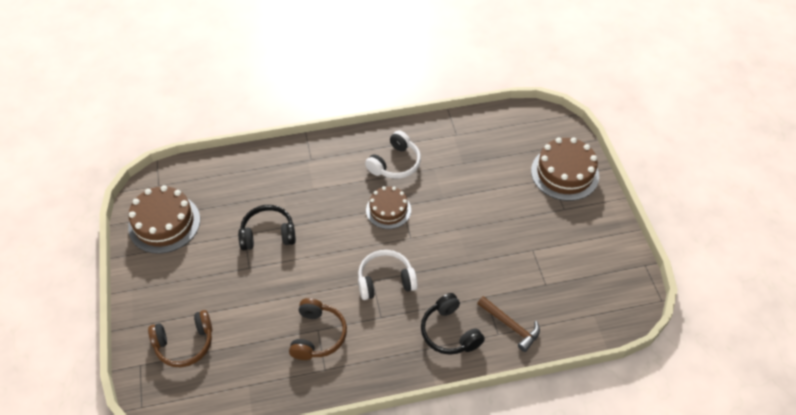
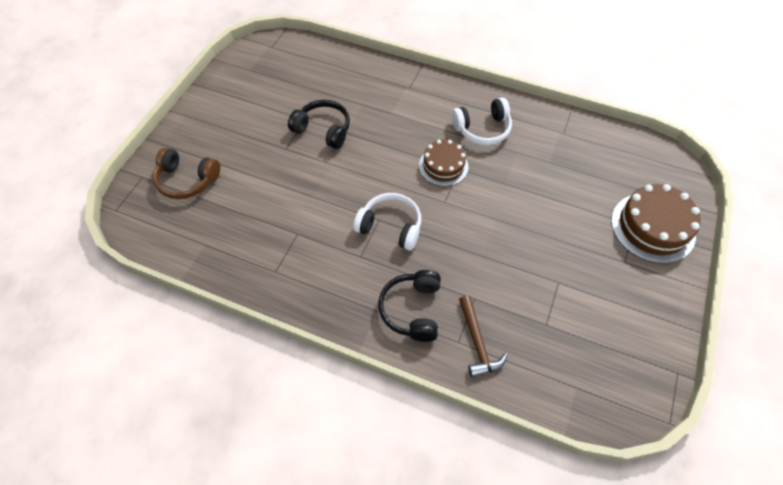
camera: 35 degrees right, 5 degrees up
(164, 223) = (251, 78): brown cake -> none
(318, 335) = (293, 238): brown headphones -> none

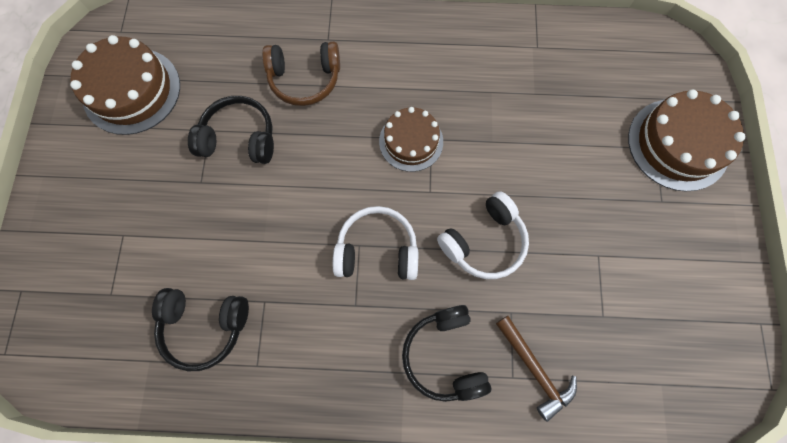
camera: 20 degrees left, 15 degrees up
(187, 180) = (86, 275): brown headphones -> brown headphones (305, 79)
(251, 235) = (205, 326): none -> black headphones
(264, 82) = (132, 91): none -> brown cake
(482, 129) = (440, 72): white headphones -> white headphones (484, 242)

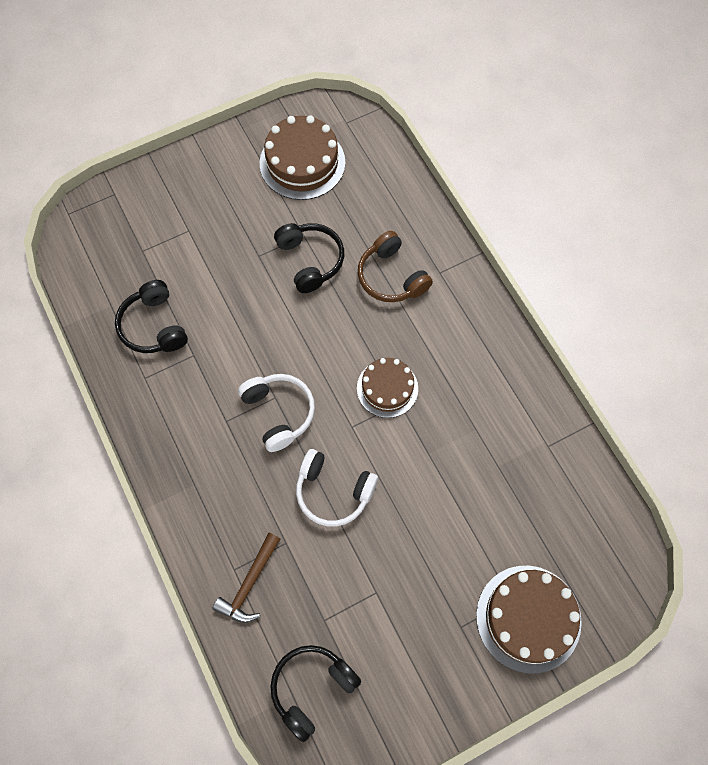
camera: 60 degrees right, 5 degrees down
(444, 355) = (223, 508): black headphones -> black headphones (312, 688)

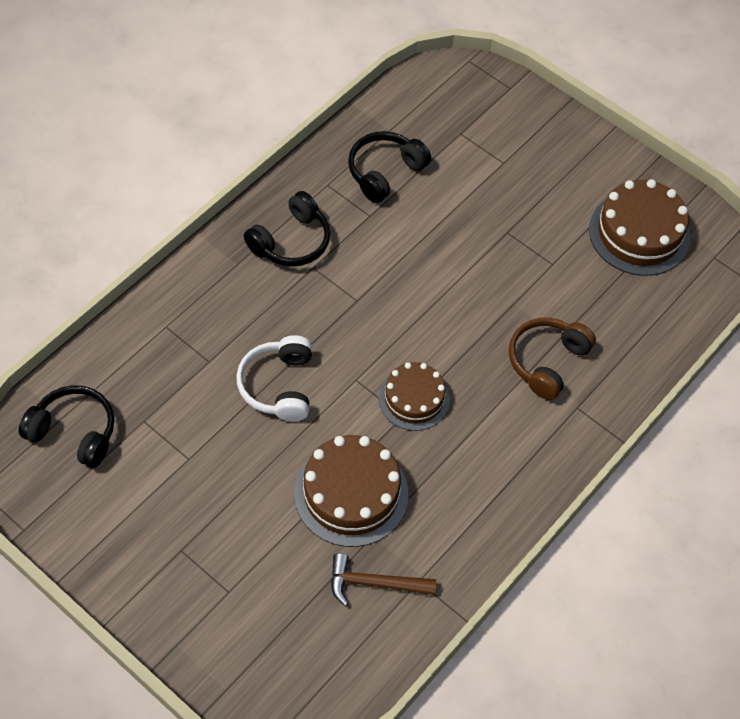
camera: 65 degrees right, 10 degrees down
(249, 583) = (157, 344): brown hammer -> brown hammer (374, 583)
(279, 413) = (342, 309): white headphones -> none
(310, 260) = (526, 280): black headphones -> black headphones (291, 241)
(528, 618) = (214, 615): brown cake -> brown cake (351, 493)

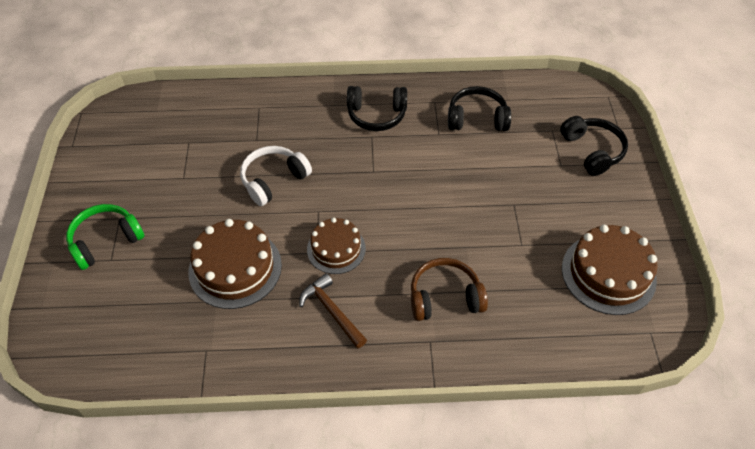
camera: 50 degrees right, 5 degrees down
(74, 432) = (152, 121): black headphones -> black headphones (592, 151)
(199, 581) = (106, 241): none -> green headphones
(374, 583) = (182, 328): brown hammer -> brown hammer (332, 311)

